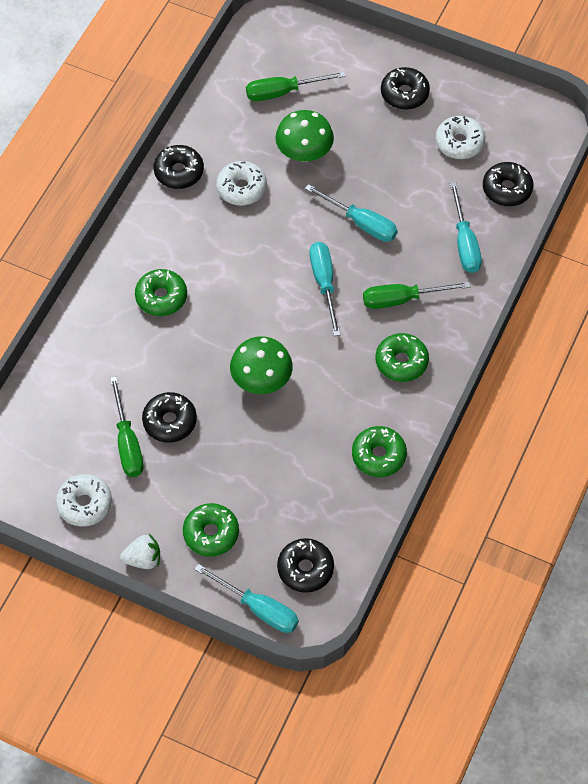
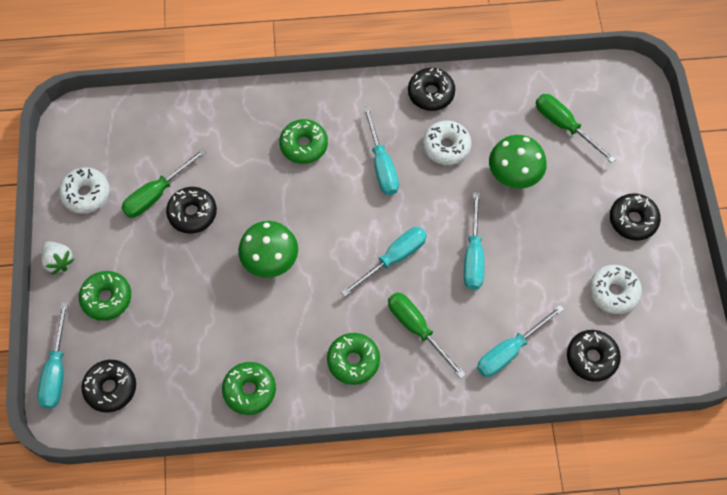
camera: 60 degrees right, 5 degrees up
(225, 246) = (381, 165): none -> turquoise screwdriver

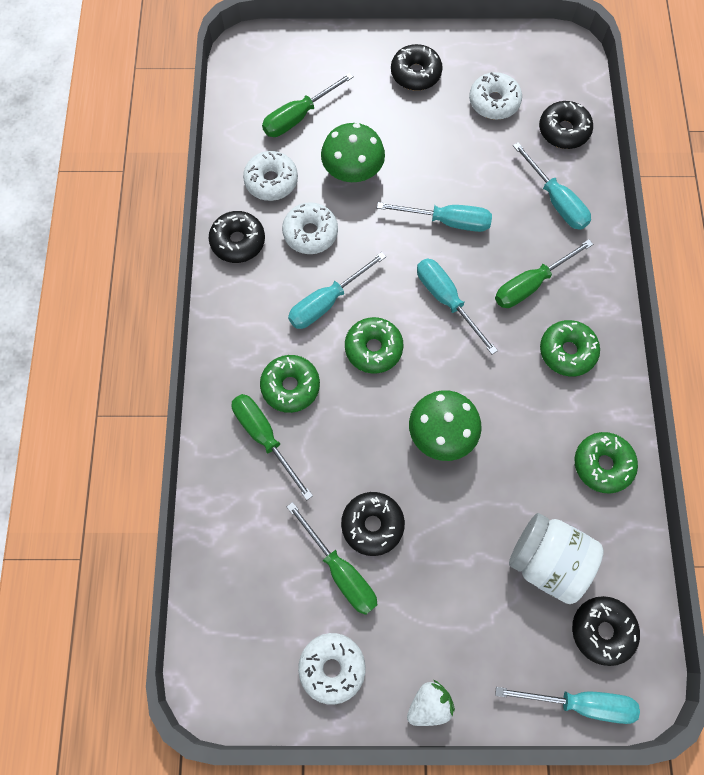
camera: 85 degrees left, 5 degrees up
(107, 298) = (484, 637): green donut -> green donut (373, 348)
(166, 345) = (547, 561): none -> white jar
(260, 132) = (264, 437): none -> green screwdriver
(381, 165) = (327, 302): turquoise screwdriver -> turquoise screwdriver turned 150 degrees clockwise
(493, 112) = (271, 181): none -> white donut

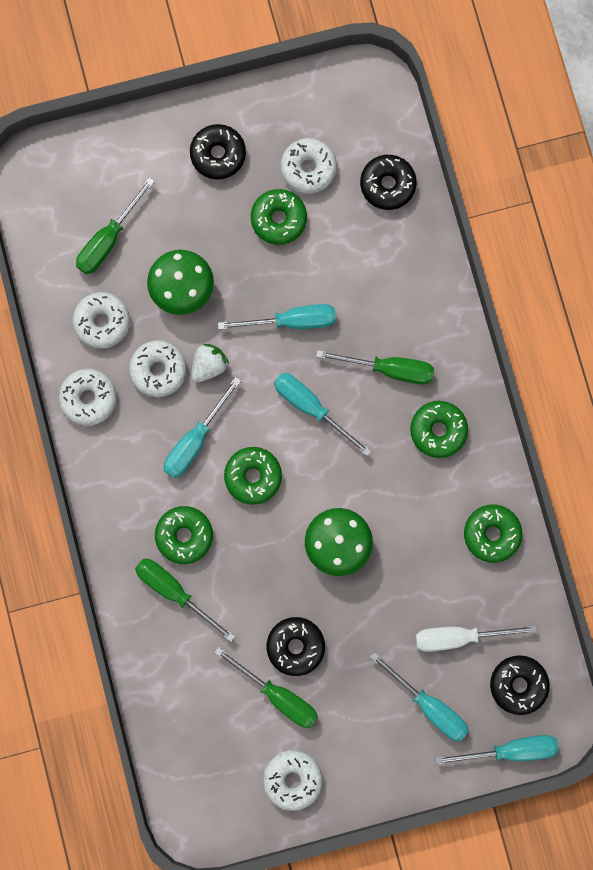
camera: 15 degrees left, 10 degrees up
(238, 241) = (88, 398): black donut -> white donut
(429, 704) = (383, 786): white strawberry -> white strawberry (209, 366)
(456, 135) = (278, 219): none -> green donut
(530, 284) = (389, 369): green screwdriver -> green screwdriver turned 120 degrees counterclockwise
(547, 561) = (459, 637): white jar -> white screwdriver
(556, 201) = (395, 269): turquoise screwdriver -> turquoise screwdriver (429, 706)

